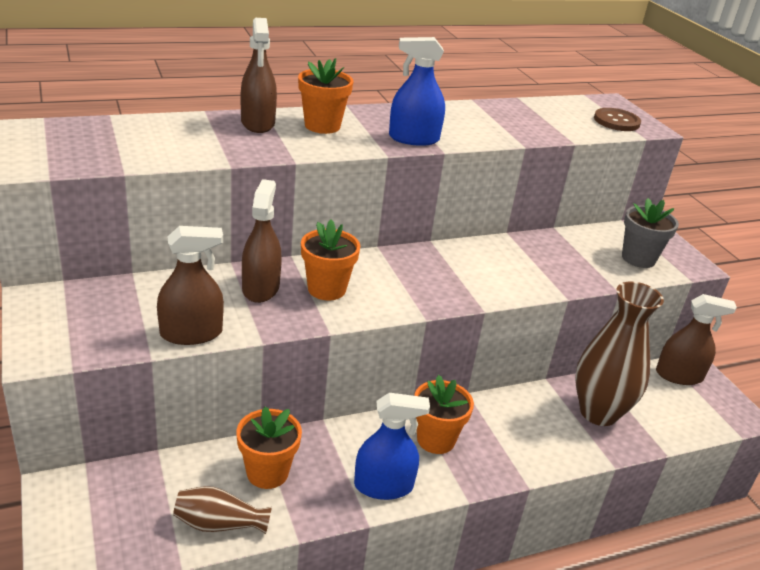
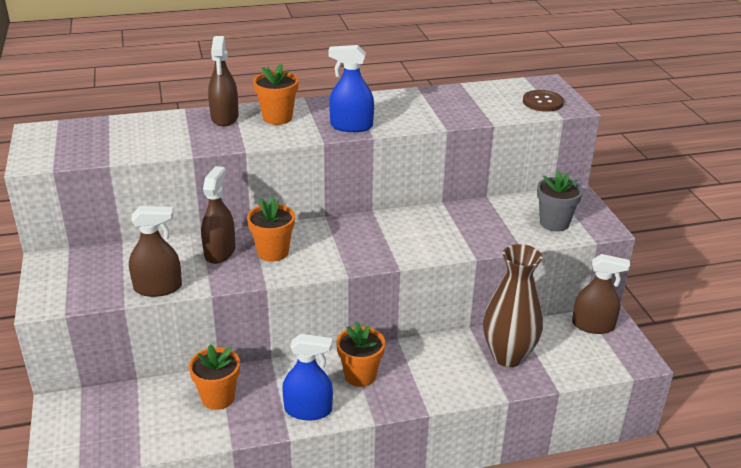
camera: 10 degrees right, 0 degrees up
(219, 524) = (174, 434): brown vase -> none

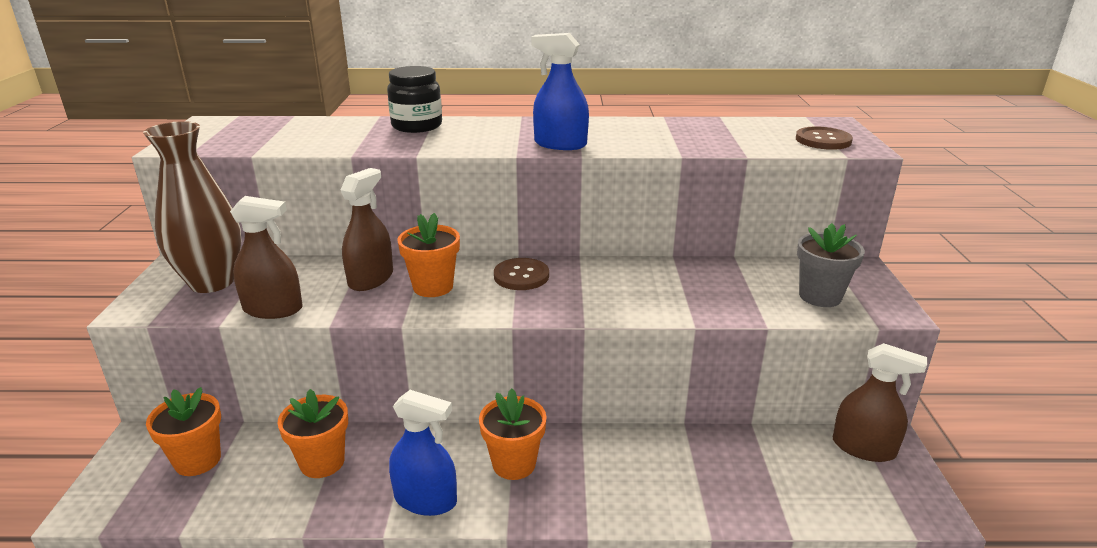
camera: 15 degrees right, 5 degrees down
(225, 117) = (417, 126): brown spray bottle -> black jar
(277, 118) = (477, 130): orange flower pot -> orange flower pot (197, 460)
(336, 234) = (521, 276): none -> brown button
(508, 356) = (727, 471): brown vase -> brown vase (212, 282)

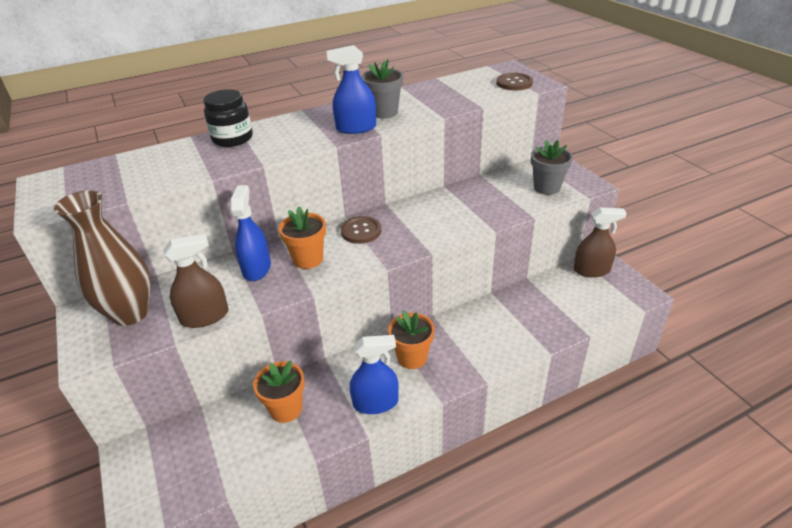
camera: 25 degrees left, 10 degrees up
(197, 460) = (192, 447): orange flower pot -> none
(371, 279) = (256, 268): brown spray bottle -> blue spray bottle
(612, 136) = (384, 112): none -> grey flower pot

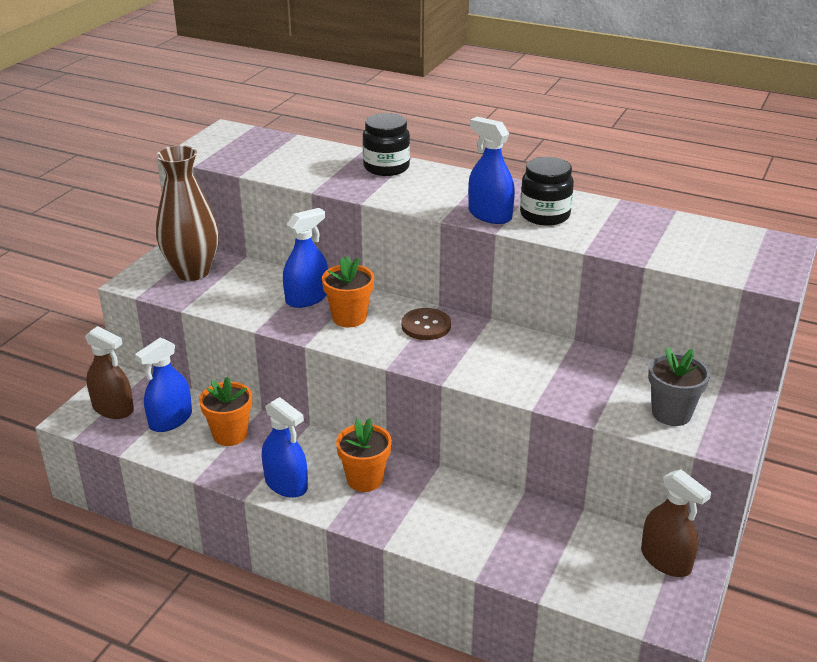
camera: 50 degrees right, 5 degrees down
(205, 316) = (223, 306): brown spray bottle -> brown spray bottle (113, 409)
(225, 440) = (170, 420): none -> blue spray bottle
(384, 112) = (545, 215): grey flower pot -> black jar
(514, 83) = (744, 263): brown button -> none

